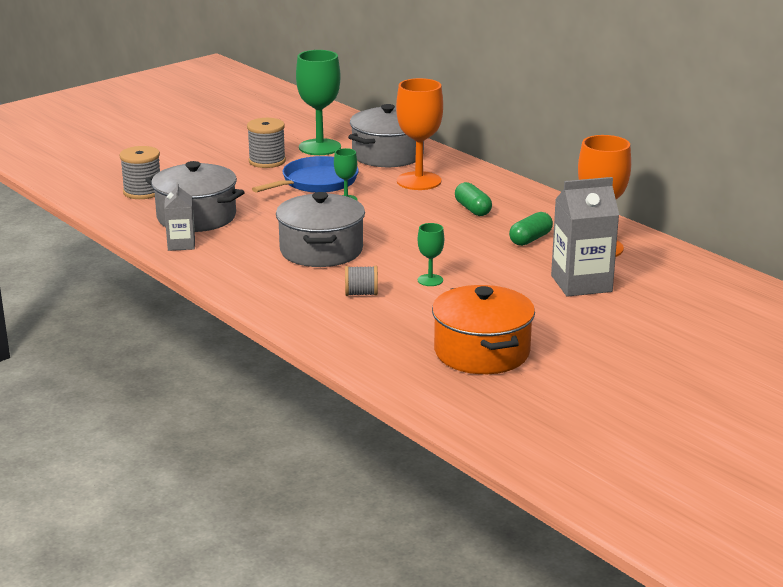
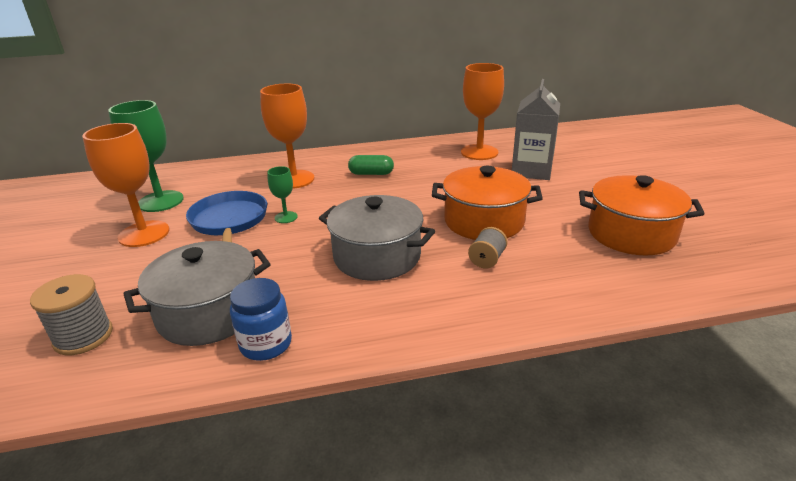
camera: 60 degrees left, 5 degrees up
(181, 244) = (266, 344): grey carton -> blue jar
(267, 161) = (144, 234): grey spool -> orange goblet
(387, 155) = (227, 178): grey pot -> none
(430, 280) = (484, 221): green goblet -> orange pot
(530, 239) = (444, 168): green capsule -> none

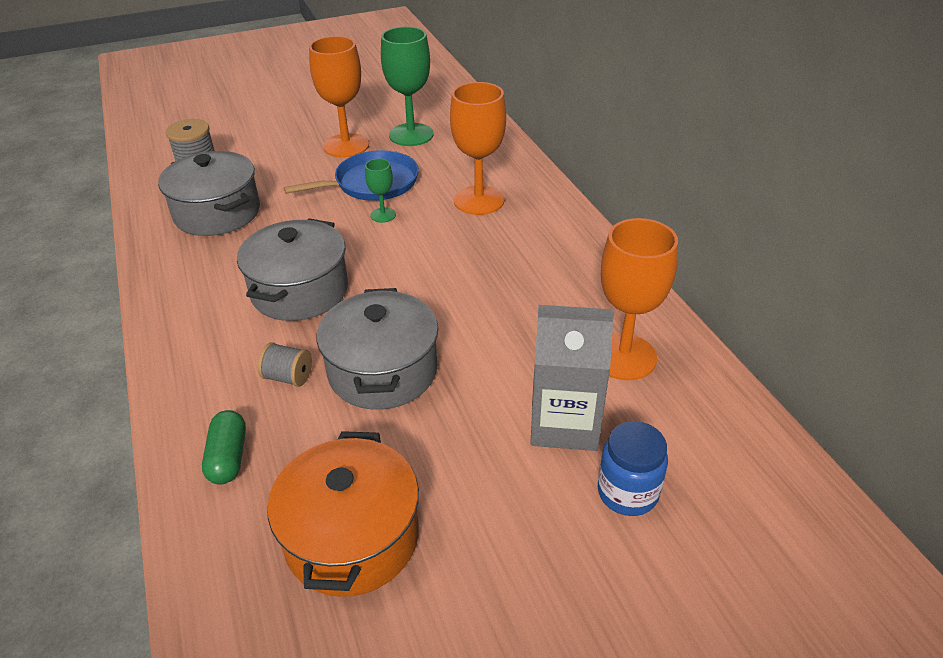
camera: 80 degrees right, 10 degrees up
(266, 344) = (170, 251): blue jar -> blue jar (627, 492)
(371, 174) = (510, 256): green capsule -> green capsule (228, 457)
(484, 221) = (382, 371): orange pot -> grey pot

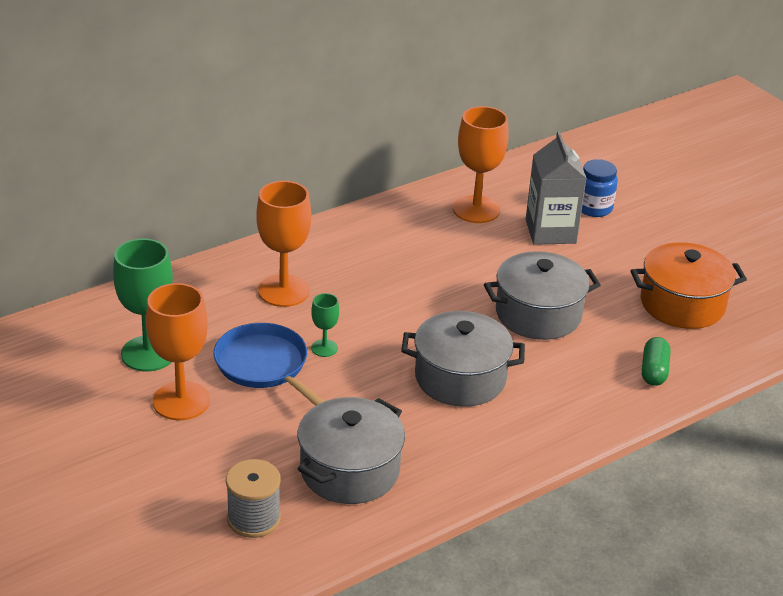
camera: 105 degrees left, 5 degrees down
(228, 457) = (654, 371): green capsule -> green capsule turned 60 degrees counterclockwise
(288, 377) = (566, 360): grey spool -> none

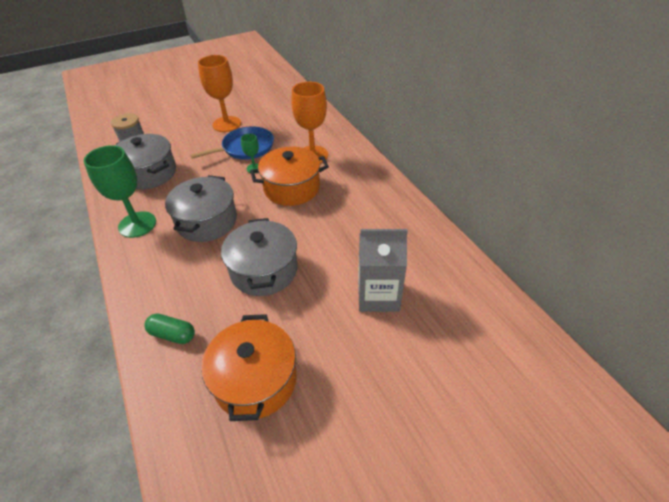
camera: 100 degrees right, 10 degrees up
(148, 353) = (266, 115): green goblet -> green goblet (137, 224)
(371, 305) = (291, 188): none -> orange pot
(476, 209) = (409, 250): orange goblet -> none
(594, 208) = (420, 336): blue jar -> none

